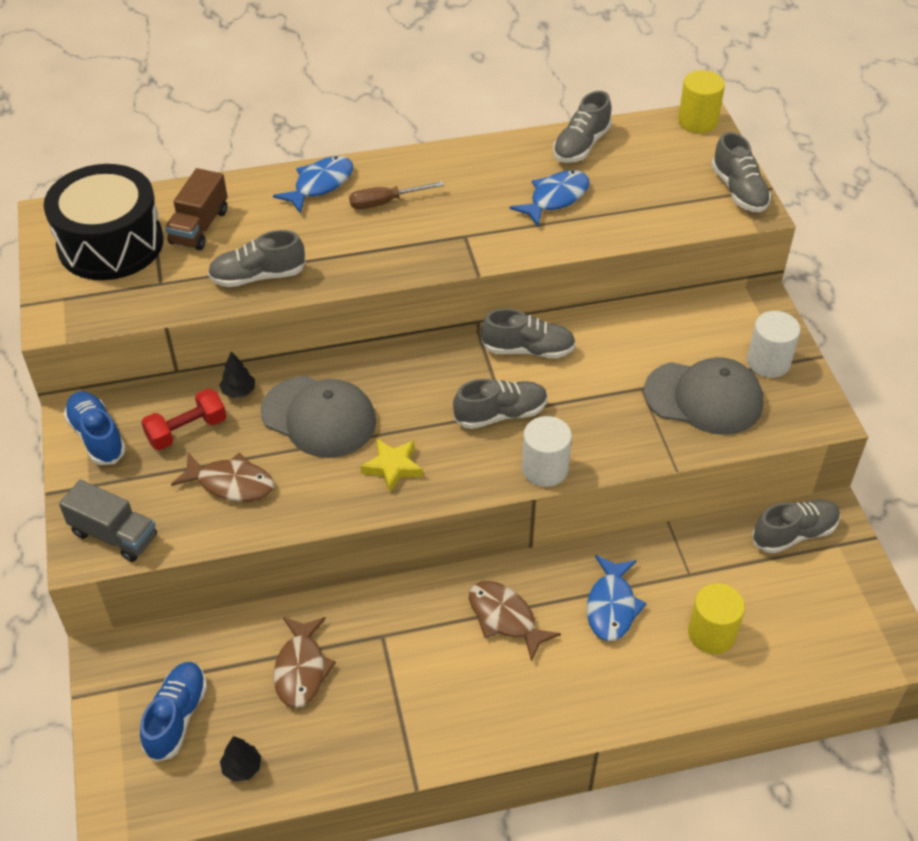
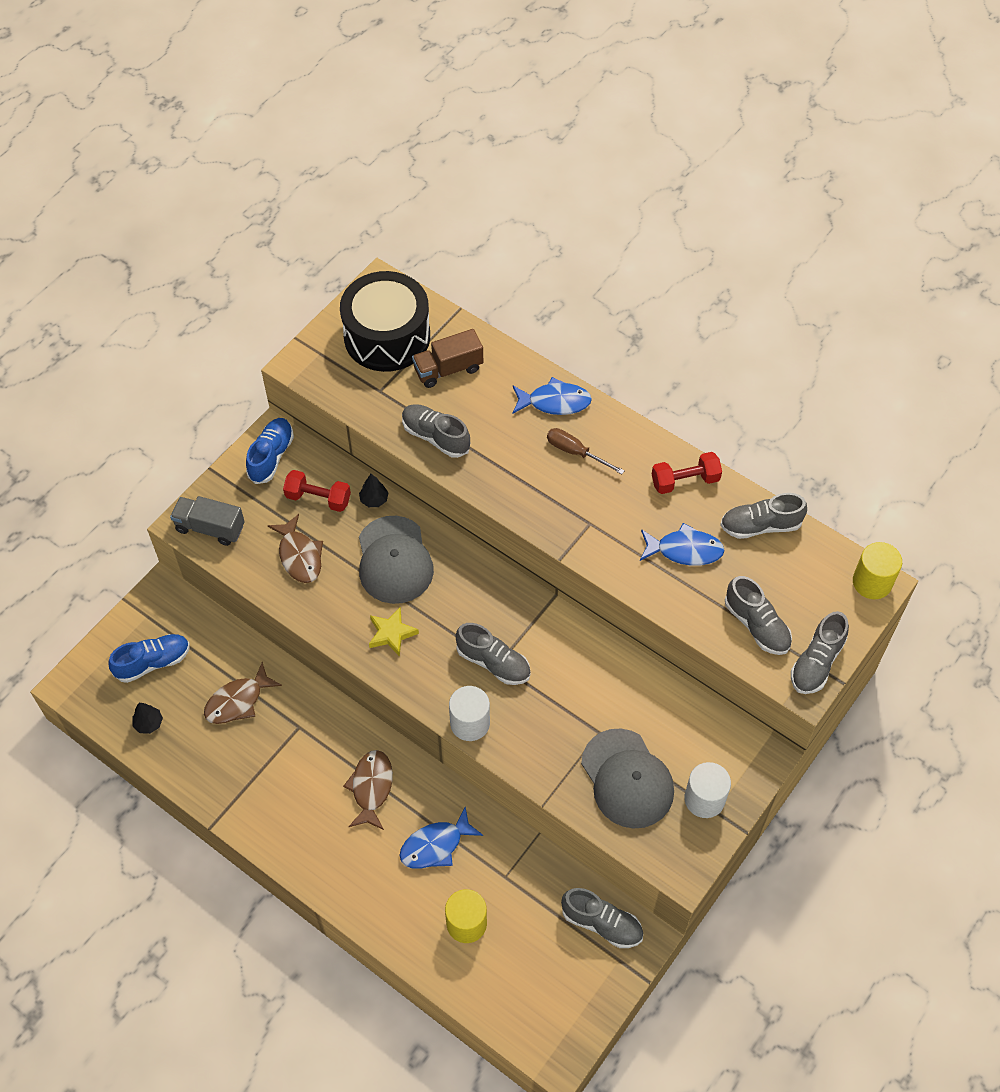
camera: 50 degrees right, 10 degrees up
(114, 535) = (210, 528): grey truck -> grey truck turned 120 degrees clockwise
(490, 159) = (685, 481): none -> red dumbbell
(528, 350) = (568, 636): grey shoe -> grey shoe (756, 625)

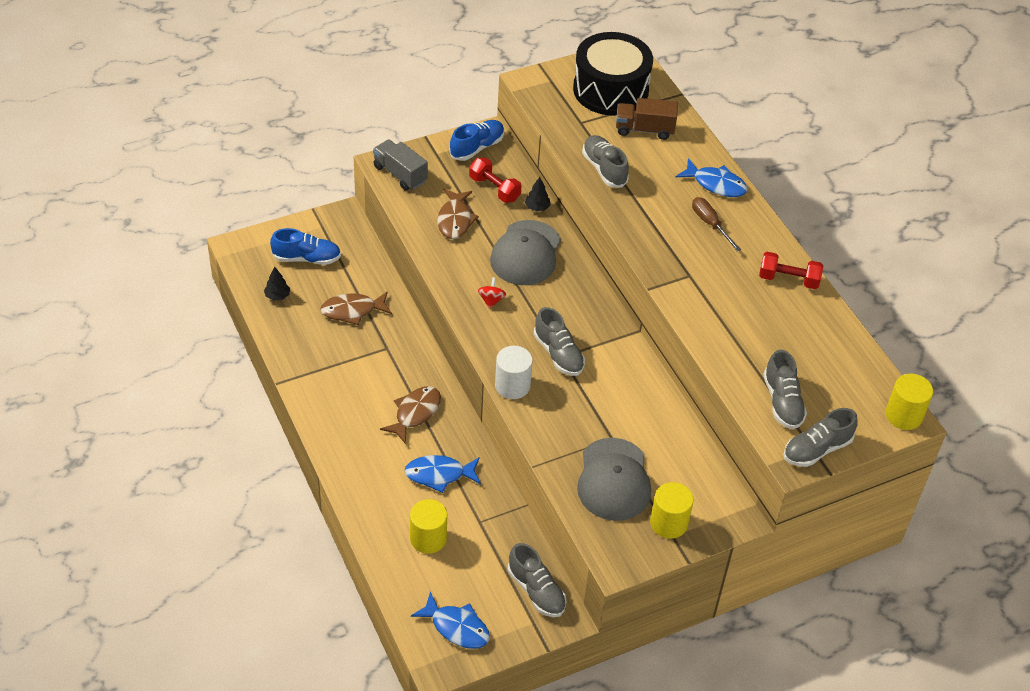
camera: 25 degrees right, 10 degrees down
(391, 634) = (491, 300): yellow star -> red spinning top
(684, 550) = (756, 326): blue fish -> blue fish (456, 627)
(704, 799) = (668, 523): white cylinder -> yellow cylinder
(760, 525) = (832, 336): grey shoe -> none

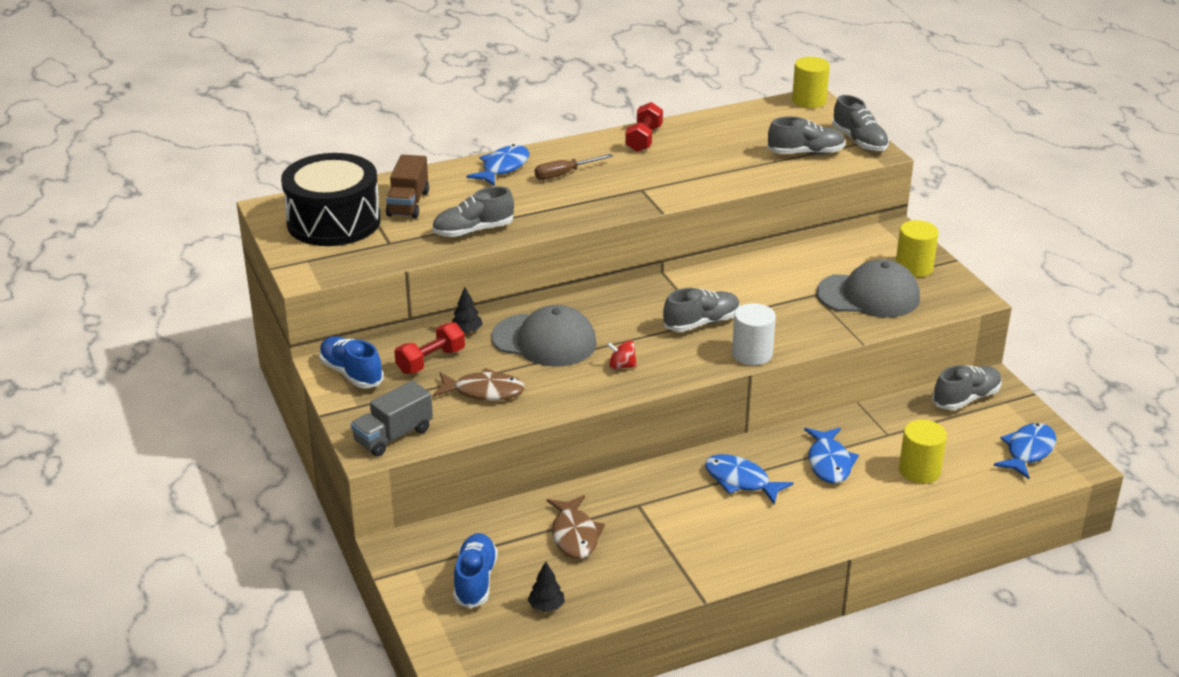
camera: 85 degrees left, 15 degrees down
(415, 413) = (741, 481): brown fish -> blue fish

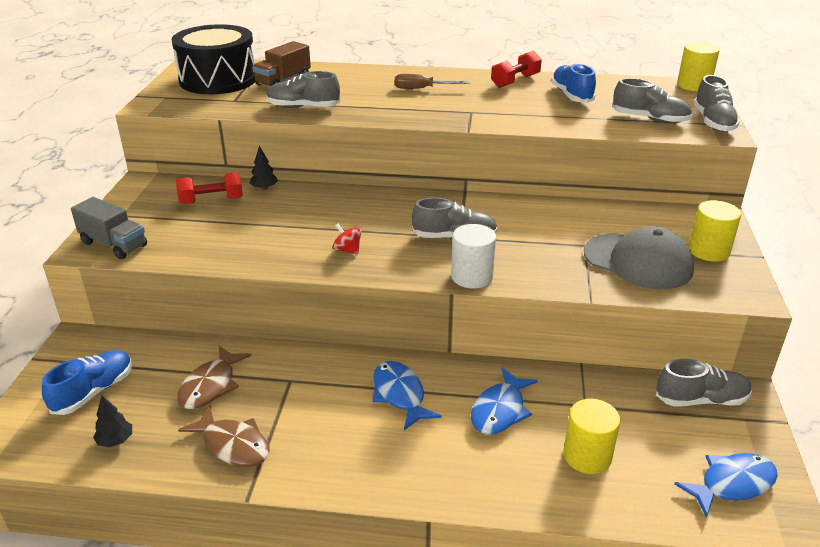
camera: 30 degrees right, 0 degrees up
(351, 373) = (149, 192): blue shoe -> blue shoe (571, 95)
(393, 436) = (114, 244): grey truck -> grey truck turned 135 degrees counterclockwise
(484, 391) = (219, 234): brown fish -> brown fish (233, 445)
(503, 167) = (381, 75): blue fish -> none
(544, 340) = (311, 212): grey cap -> none

